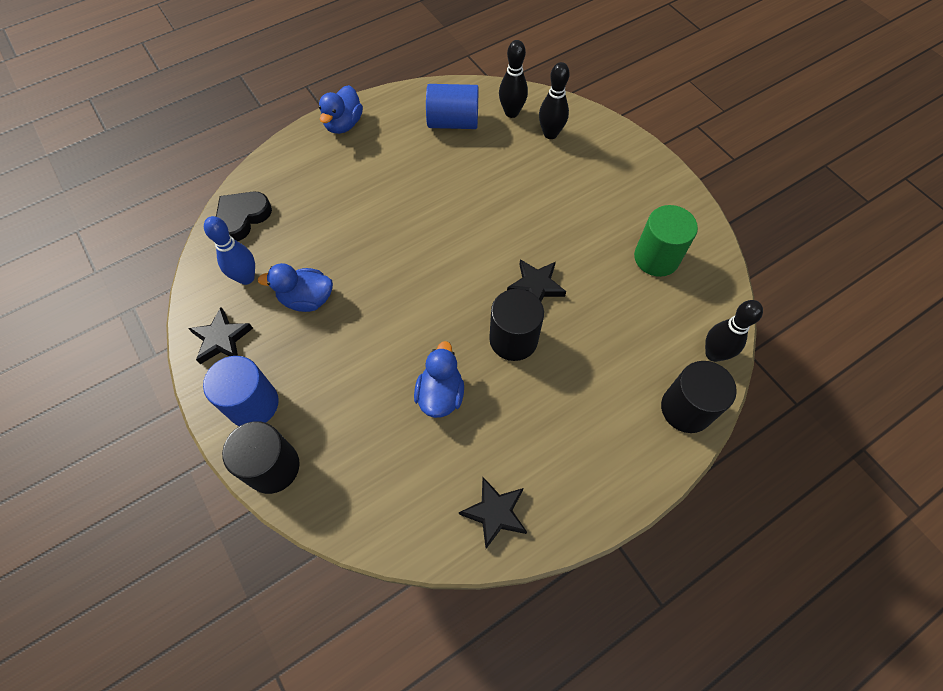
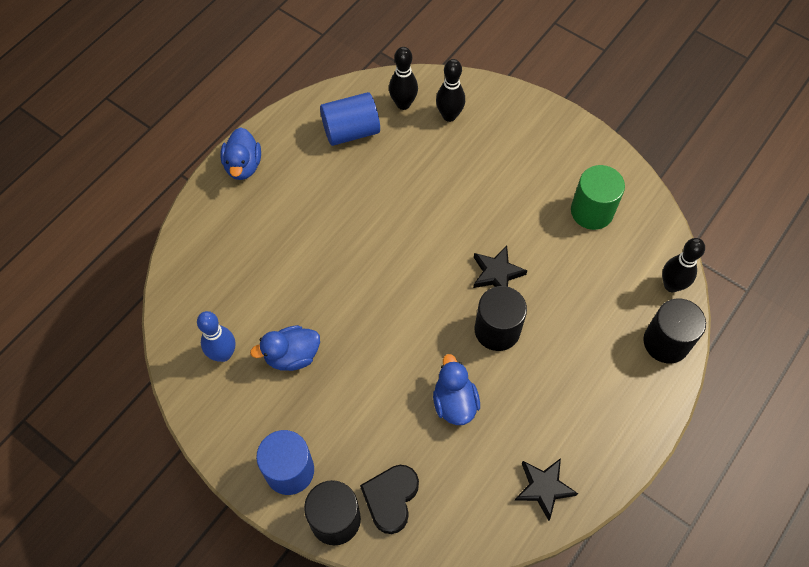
camera: 20 degrees left, 0 degrees up
(221, 339) = (229, 421): black star -> none
(242, 217) = (189, 295): black heart -> black heart (391, 498)

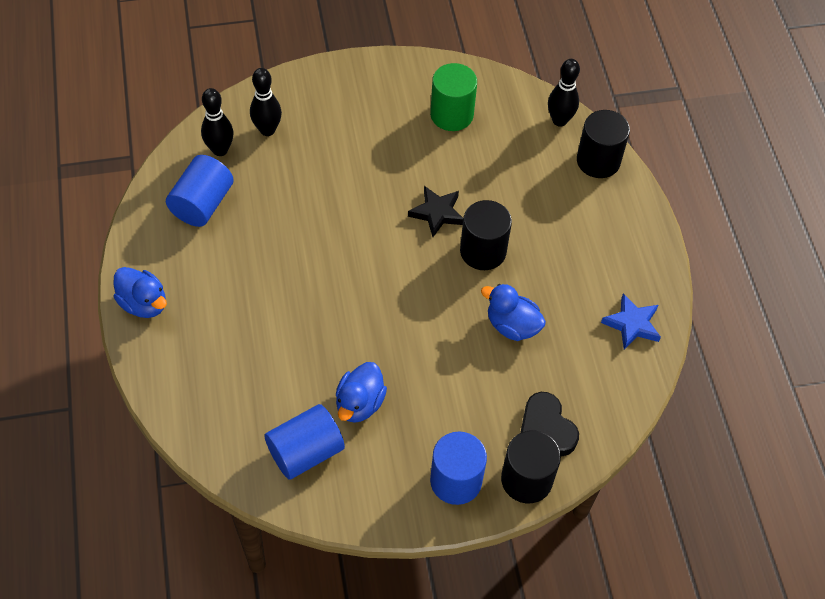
camera: 50 degrees left, 5 degrees down
(223, 354) = (305, 452): blue bowling pin -> blue cylinder
(544, 488) = (632, 324): black star -> blue star

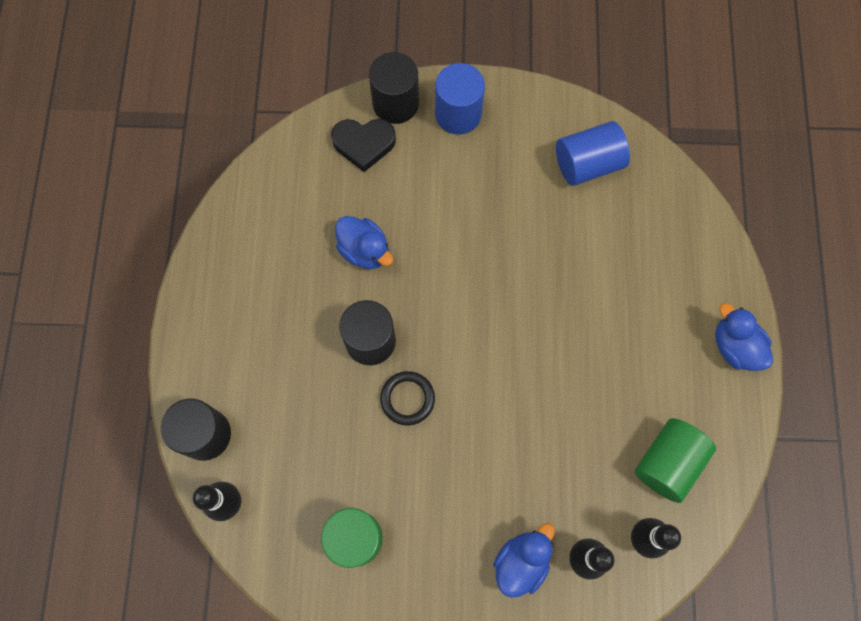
camera: 165 degrees left, 15 degrees up
(202, 204) = (667, 462): blue cylinder -> green cylinder
(359, 403) = (531, 199): blue duck -> blue duck (521, 562)
(437, 213) = (407, 399): black star -> black ring
(546, 428) = (364, 144): black heart -> black heart turned 105 degrees clockwise
(632, 324) = (246, 229): blue star -> none

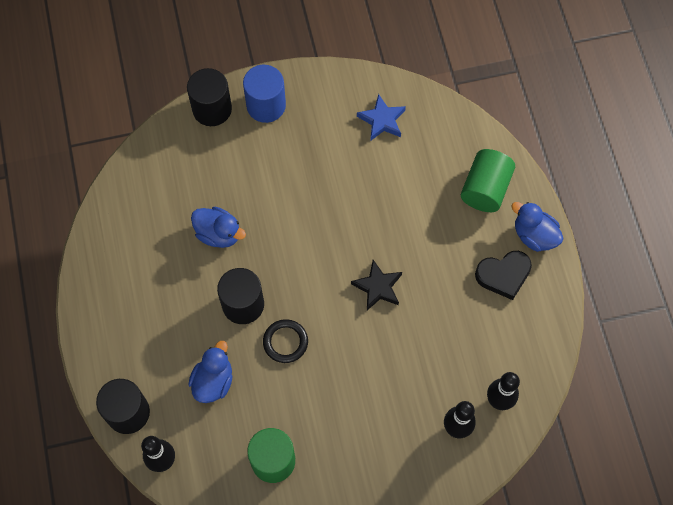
camera: 15 degrees left, 5 degrees down
(364, 144) = (194, 148): black heart -> black heart (503, 275)
(521, 562) = (409, 443): blue duck -> blue duck (213, 381)
(532, 361) = (378, 287): none -> black star
(587, 164) = (382, 120): blue cylinder -> blue star
(667, 462) = (504, 338): green cylinder -> green cylinder (485, 189)

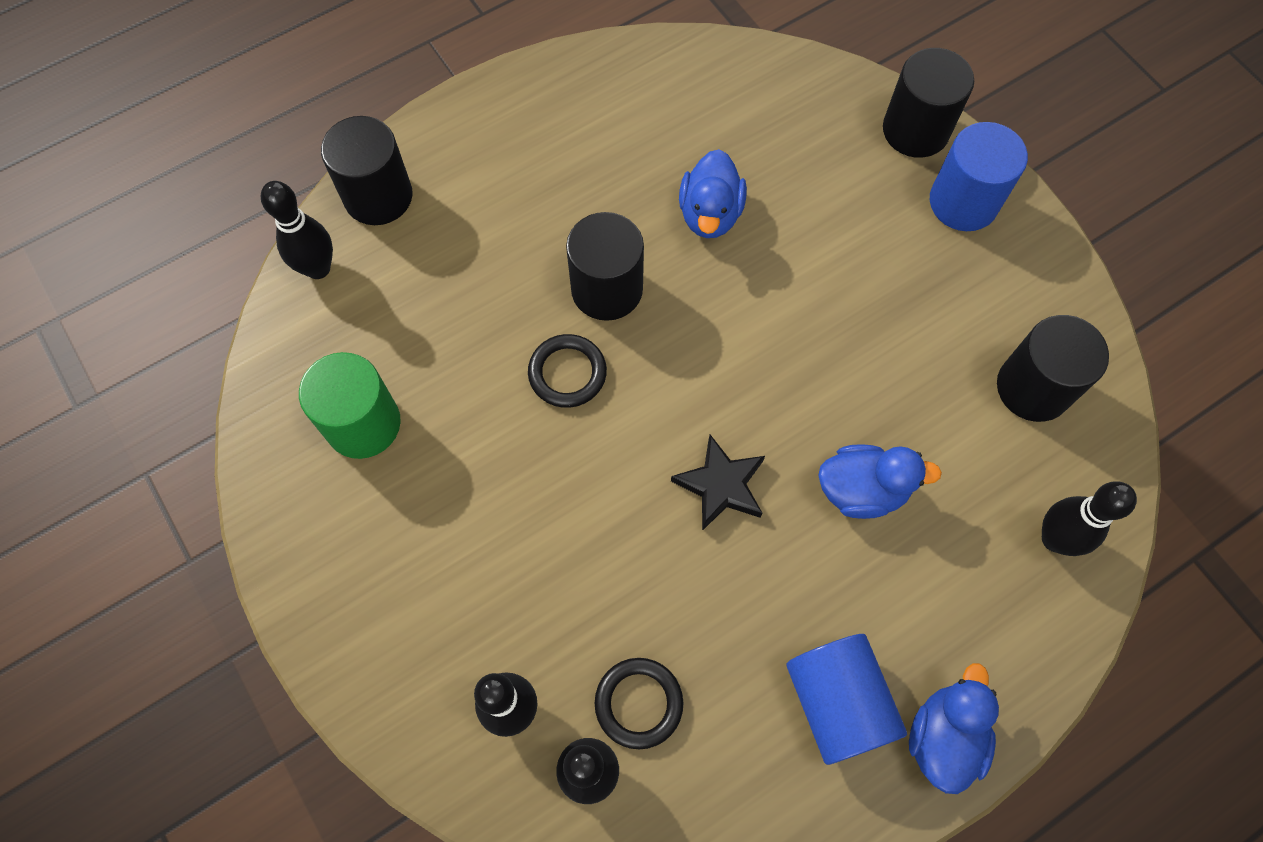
camera: 70 degrees right, 0 degrees up
(213, 381) = (465, 292): blue duck -> blue duck (862, 490)
(382, 120) = (1033, 388): blue star -> black cylinder
(460, 146) = (1055, 539): none -> black bowling pin
(474, 366) = (638, 703): none -> black ring
(485, 189) = (993, 612): green cylinder -> none
(503, 275) = (837, 702): black heart -> blue cylinder

